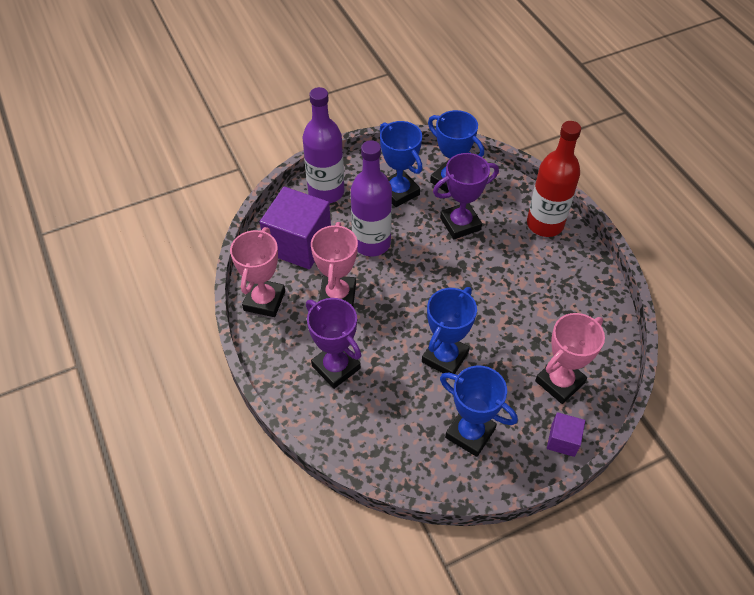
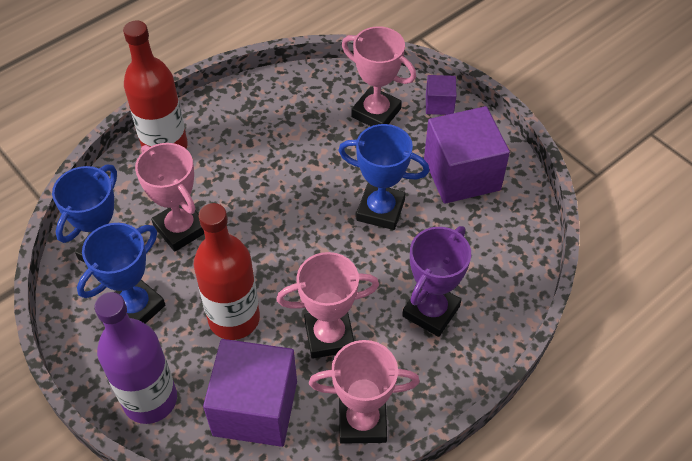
camera: 105 degrees left, 0 degrees up
(371, 243) = (234, 319): purple bottle -> red bottle
(460, 224) = (180, 229): purple trophy -> pink trophy
(470, 433) = (461, 174): blue trophy -> purple cube

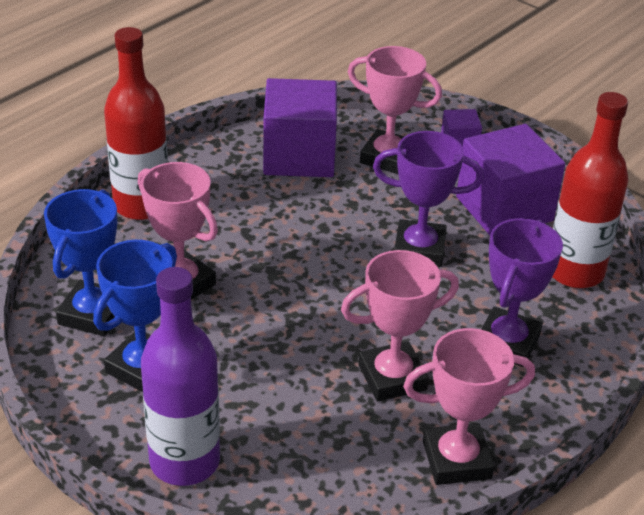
camera: 10 degrees left, 15 degrees down
(234, 319) = (270, 369): red bottle -> red bottle (575, 272)
(255, 408) = (320, 458): purple cube -> purple cube (299, 156)
(380, 210) = (419, 249): blue trophy -> purple trophy

